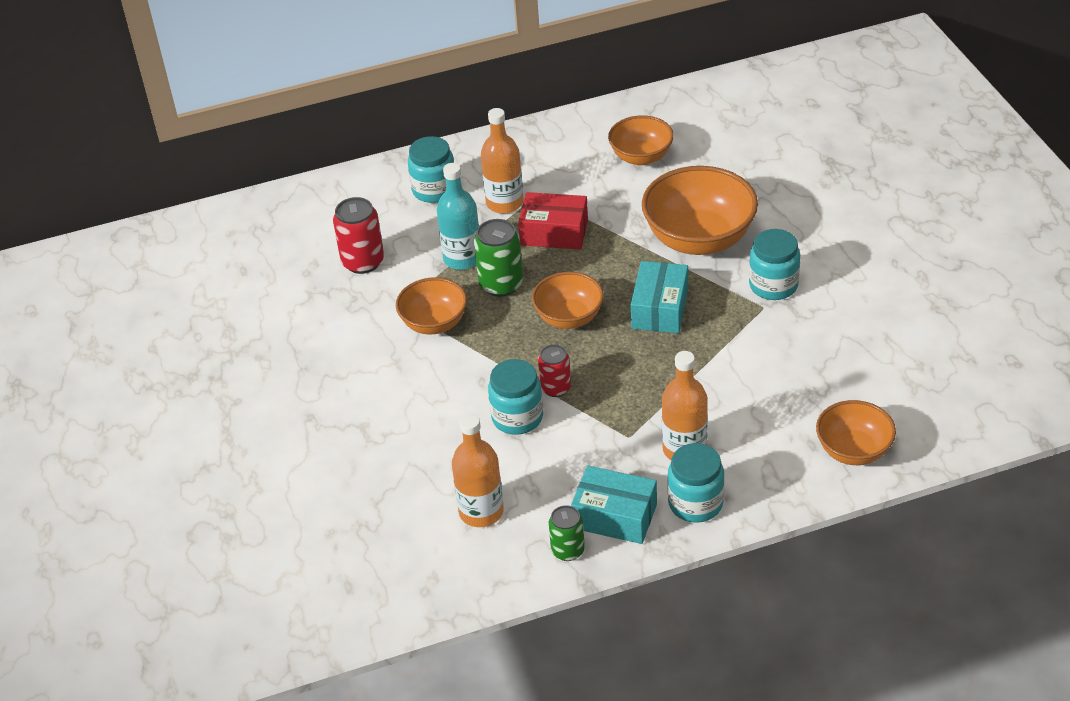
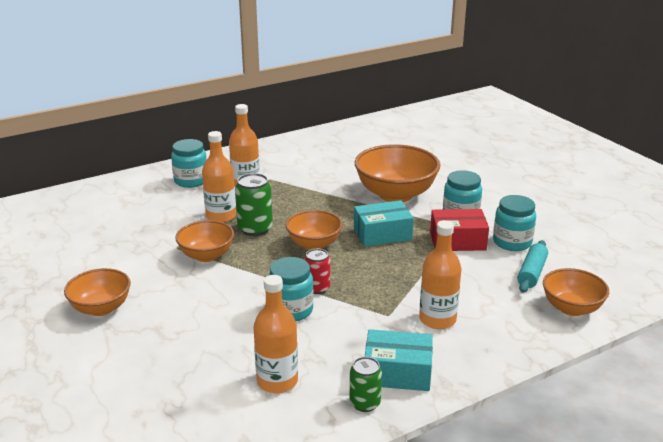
camera: 15 degrees left, 15 degrees down
(363, 262) = (141, 223): red can -> none
(462, 258) = (221, 216): turquoise bottle -> orange bottle
(554, 232) = (287, 198): red box -> red box (457, 241)
(641, 157) = (337, 156): orange bowl -> orange bowl (101, 308)
(660, 309) = (382, 234): turquoise box -> turquoise box turned 75 degrees clockwise
(695, 503) = (462, 356): turquoise jar -> turquoise jar (512, 242)
(827, 392) = (532, 273): none -> turquoise rolling pin

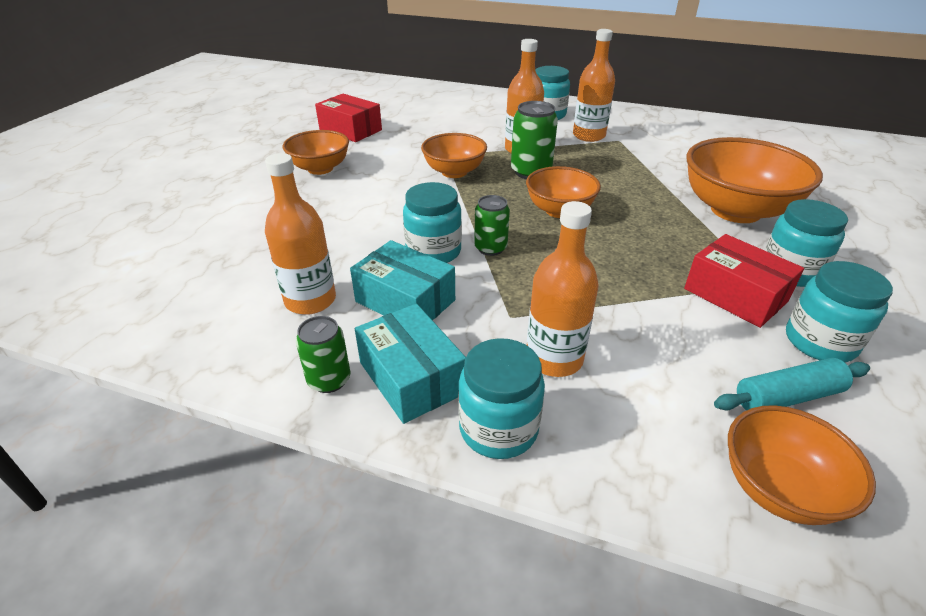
camera: 50 degrees right, 10 degrees up
(58, 267) = (350, 130): none -> red box
(317, 288) = (490, 248): red can -> green can
(382, 234) = (649, 239): turquoise box -> turquoise box (405, 301)
(465, 362) = (498, 429): none -> turquoise jar

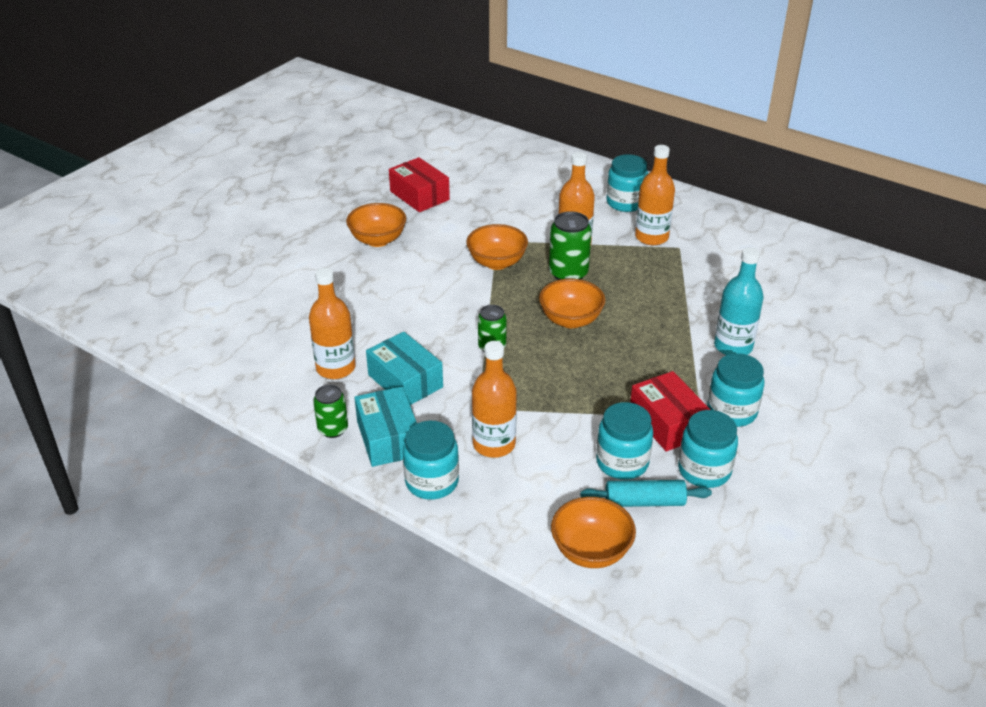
camera: 15 degrees right, 0 degrees up
(433, 251) = (444, 342): turquoise jar -> turquoise jar (622, 462)
(735, 210) = (733, 346): orange bowl -> turquoise bottle

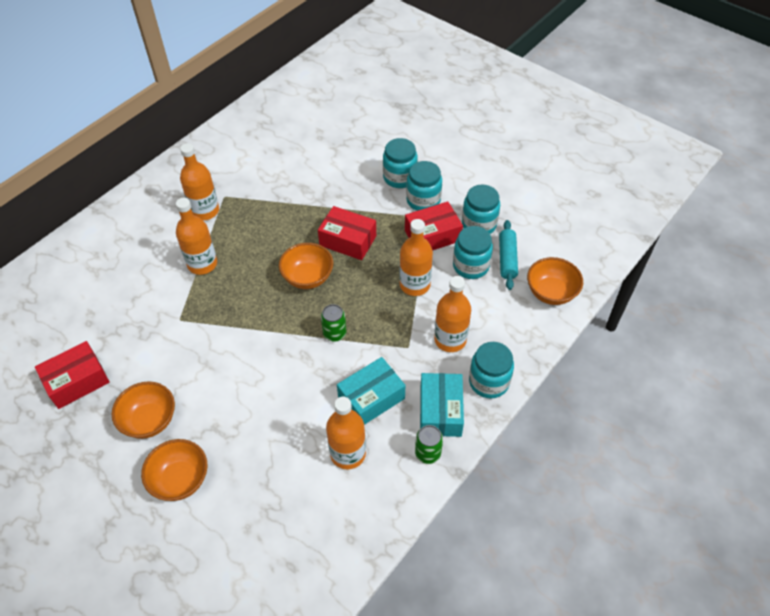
camera: 85 degrees left, 15 degrees up
(388, 438) = (440, 411): turquoise box -> turquoise box turned 75 degrees counterclockwise
(497, 262) = (214, 322): orange bowl -> orange bowl (180, 479)
(568, 273) = (243, 272): green can -> none
(577, 409) = (415, 285): none -> orange bottle
(625, 203) = (147, 220): turquoise jar -> turquoise jar (399, 177)
(637, 347) = (348, 241): none -> red box
(733, 346) = (355, 187): turquoise bottle -> none

